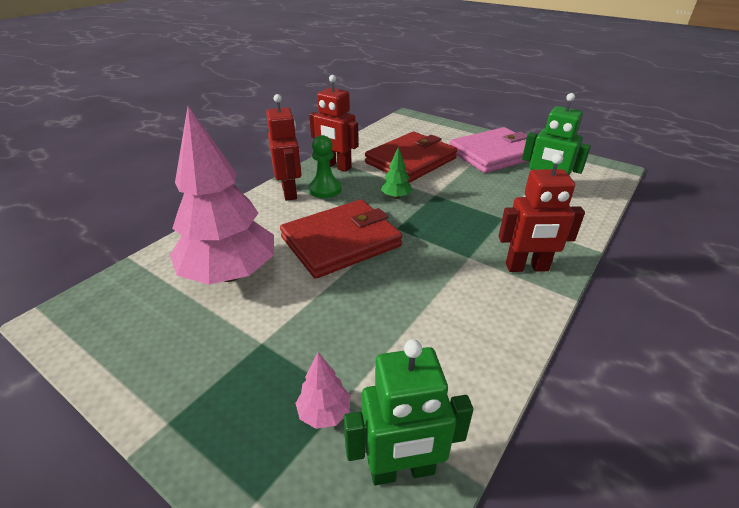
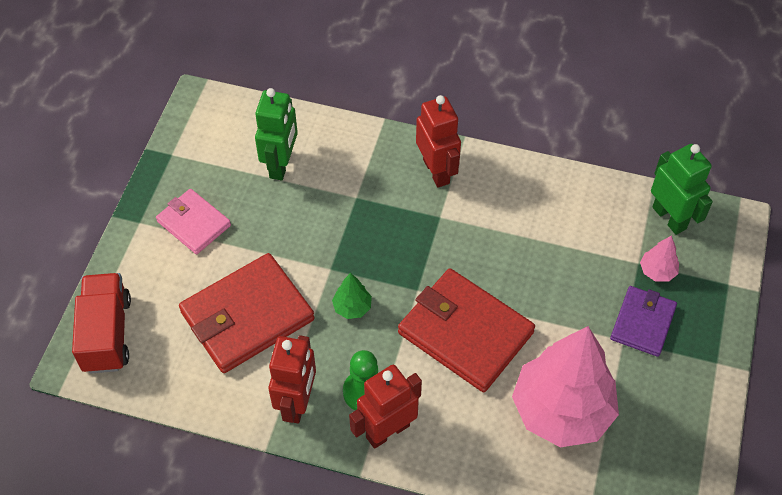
camera: 110 degrees left, 20 degrees up
(268, 367) = (642, 322): none -> purple wallet
(411, 160) = (247, 316): red wallet -> red wallet turned 60 degrees counterclockwise
(422, 124) = (107, 334): none -> red truck
(494, 154) = (193, 223): pink wallet -> pink wallet, size x0.58

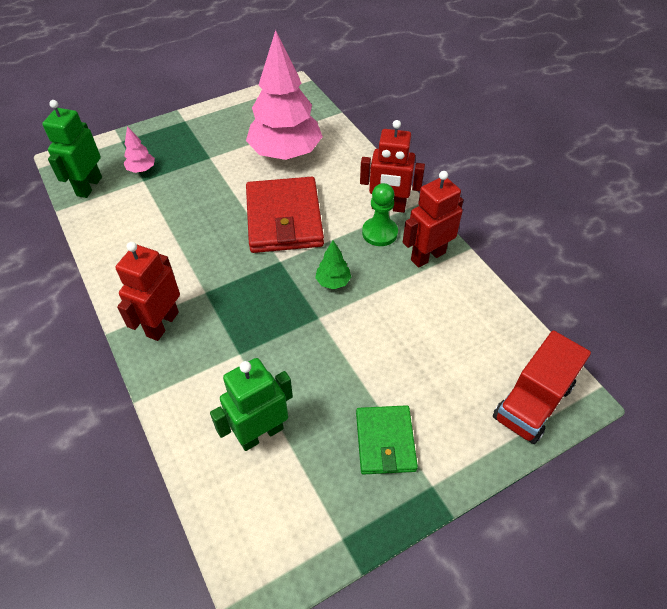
camera: 135 degrees left, 5 degrees down
(193, 223) = (385, 441): pink wallet -> green wallet
(247, 316) = (410, 331): red wallet -> none
(642, 322) = (188, 156): purple wallet -> none

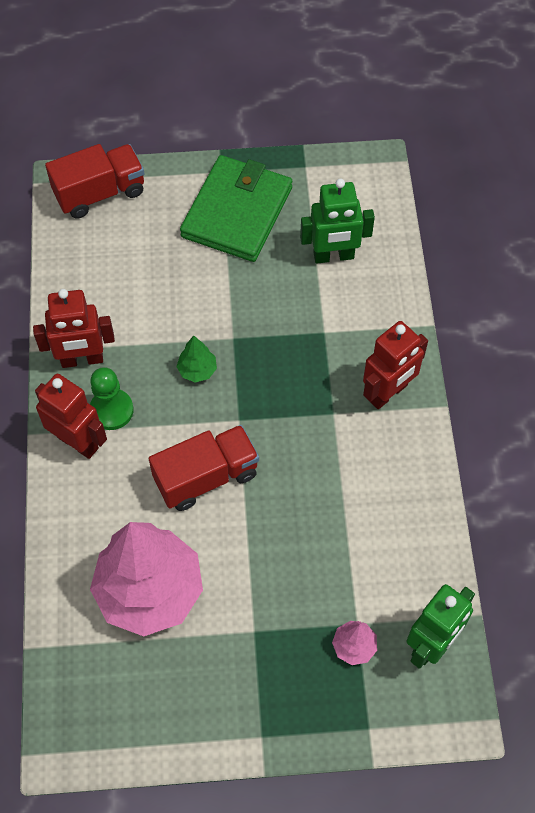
camera: 155 degrees left, 10 degrees up
(284, 219) = (206, 477): red wallet -> red truck
(385, 441) = (237, 212): green wallet -> green wallet, size x1.71

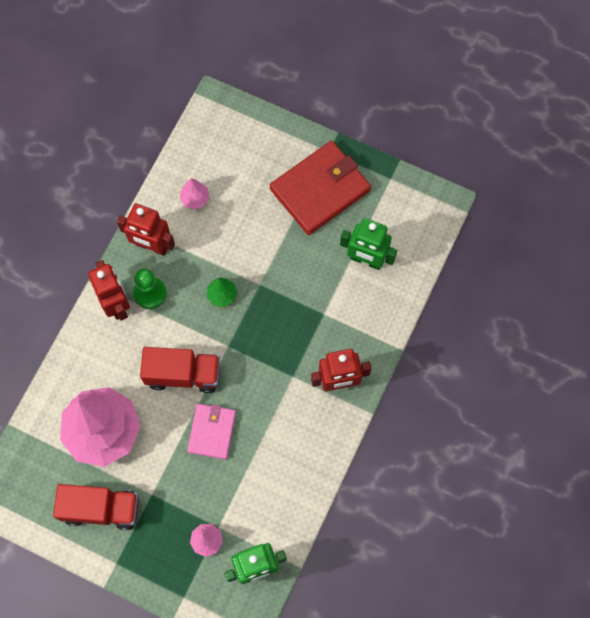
camera: 30 degrees right, 10 degrees up
(100, 193) = (235, 124): red truck -> red truck (101, 509)
(102, 287) = (195, 199): none -> pink tree
(237, 212) = (320, 189): green wallet -> red wallet
(280, 521) = (212, 431): none -> pink wallet

